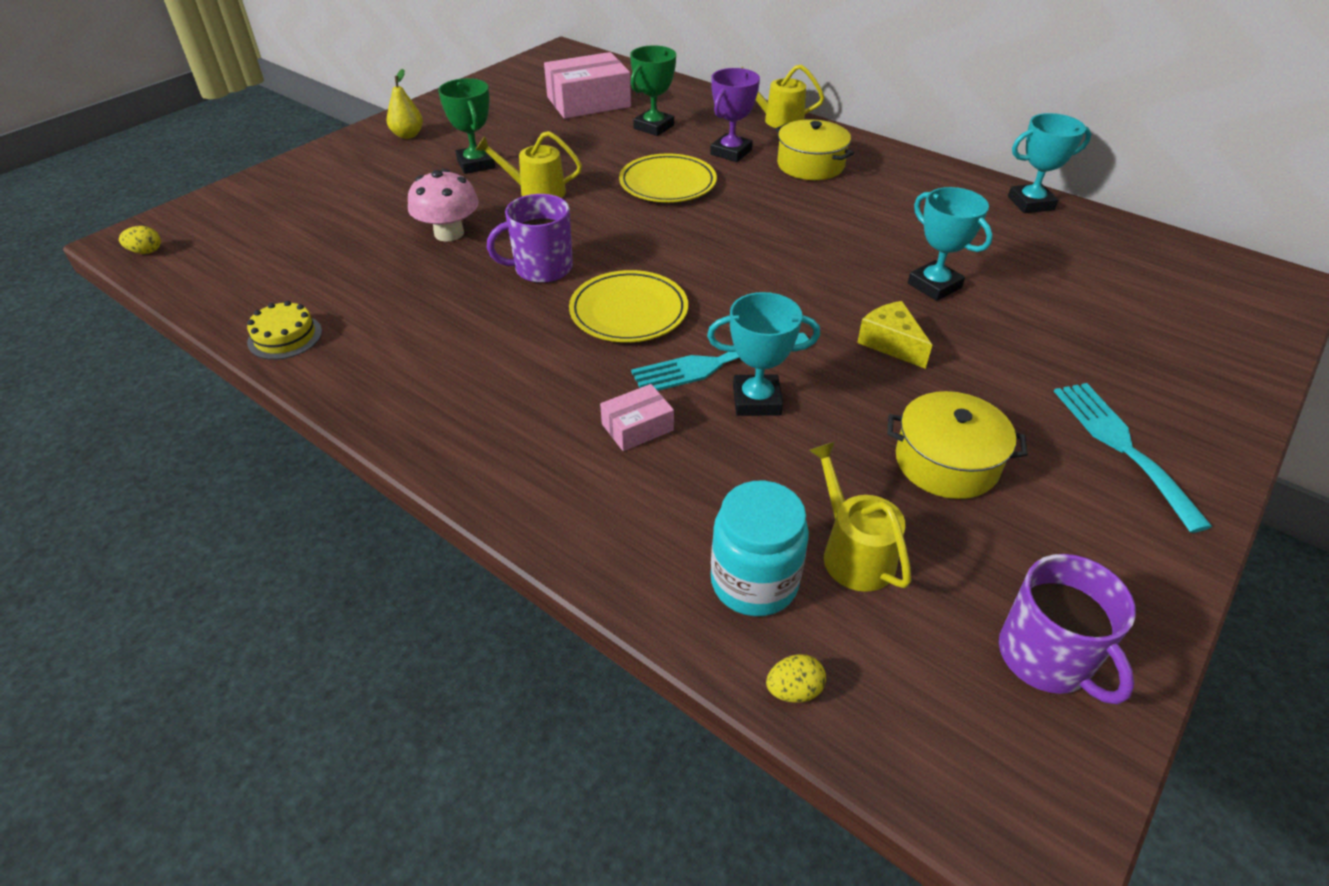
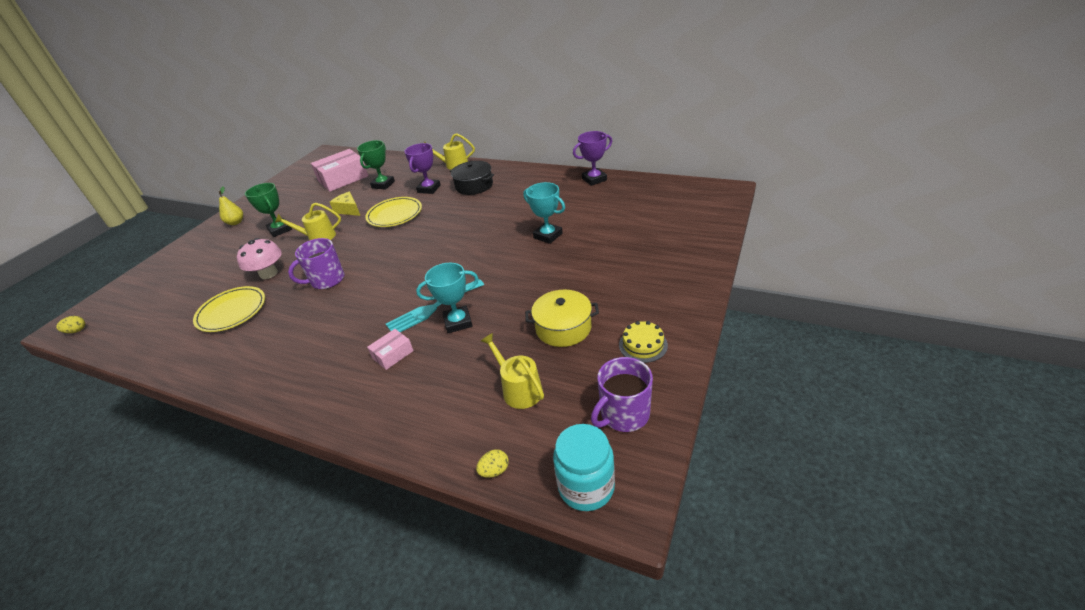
camera: 10 degrees left, 5 degrees down
(285, 337) = (174, 358): yellow cake -> yellow cake (643, 345)
(629, 311) = (380, 292): yellow plate -> yellow plate (232, 312)
(754, 582) = (467, 420): turquoise jar -> turquoise jar (586, 487)
(810, 165) = (474, 186): yellow pot -> black pot
(891, 343) = (528, 272): yellow cheese -> yellow cheese (349, 210)
(1030, 203) = (594, 179): turquoise trophy -> purple trophy
(1046, 657) = (624, 414): purple mug -> purple mug turned 90 degrees clockwise
(1122, 446) = (652, 295): turquoise fork -> none

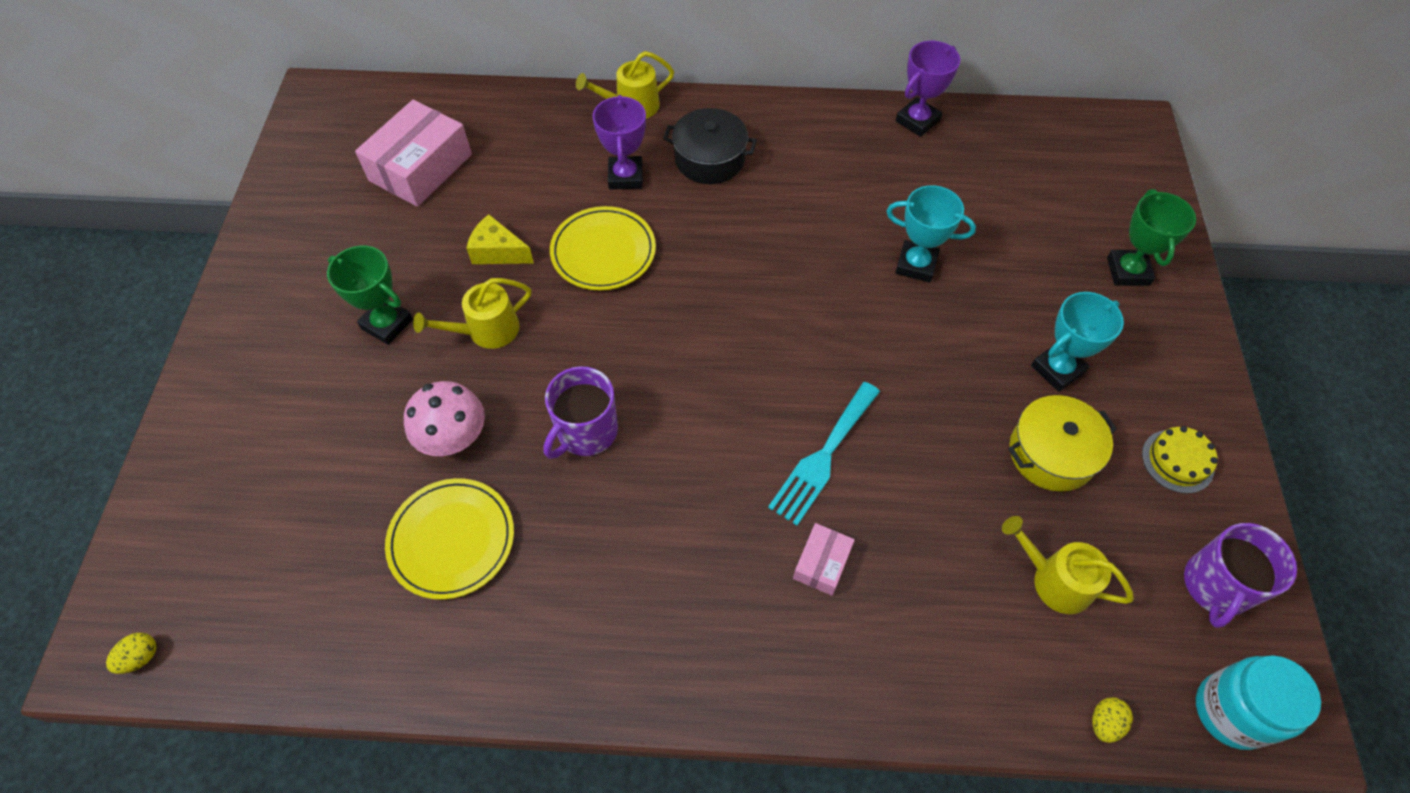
camera: 25 degrees left, 20 degrees up
(236, 222) = (266, 318): yellow pear -> none
(383, 184) = (521, 175): green trophy -> green trophy (1128, 271)
(458, 322) = (884, 476): turquoise trophy -> turquoise trophy (1057, 369)

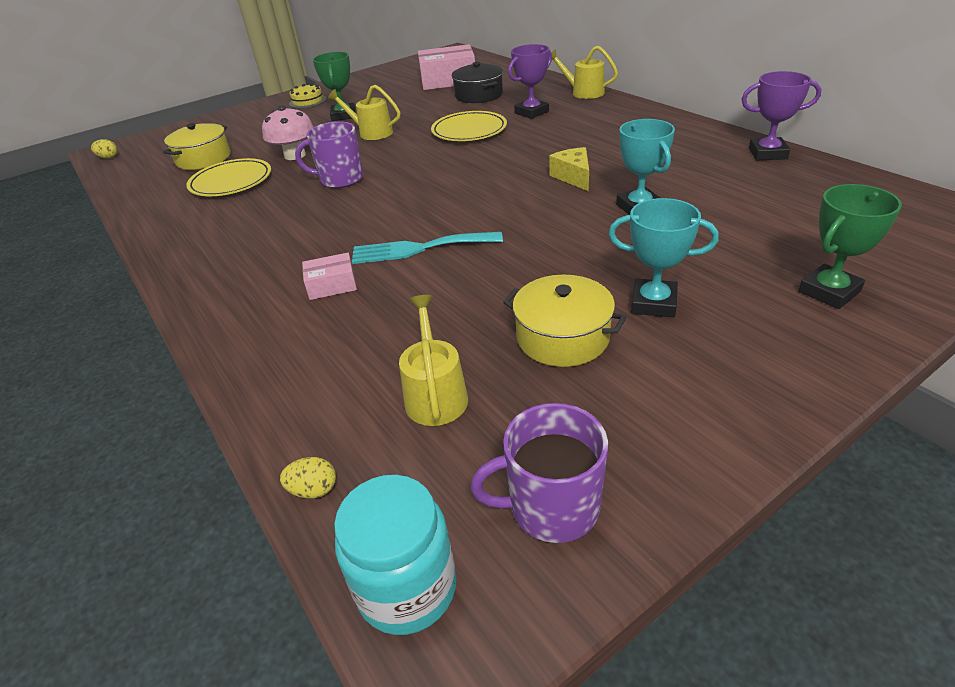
camera: 55 degrees right, 20 degrees down
(325, 538) = (204, 159): none -> yellow pot
(498, 252) = (426, 113): yellow cheese -> yellow cheese (573, 177)
(709, 159) = (589, 122): black pot -> black pot (478, 95)
(1177, 461) = (666, 413): yellow cake -> yellow cake (307, 101)

